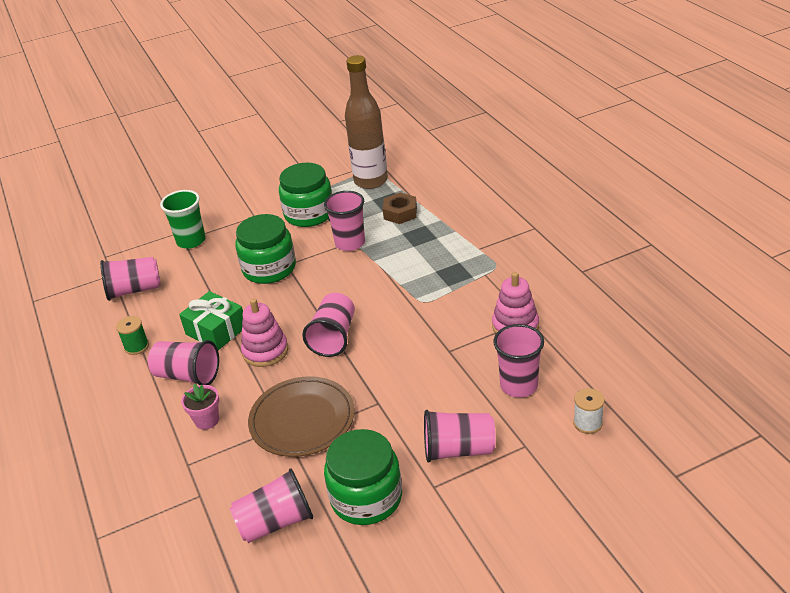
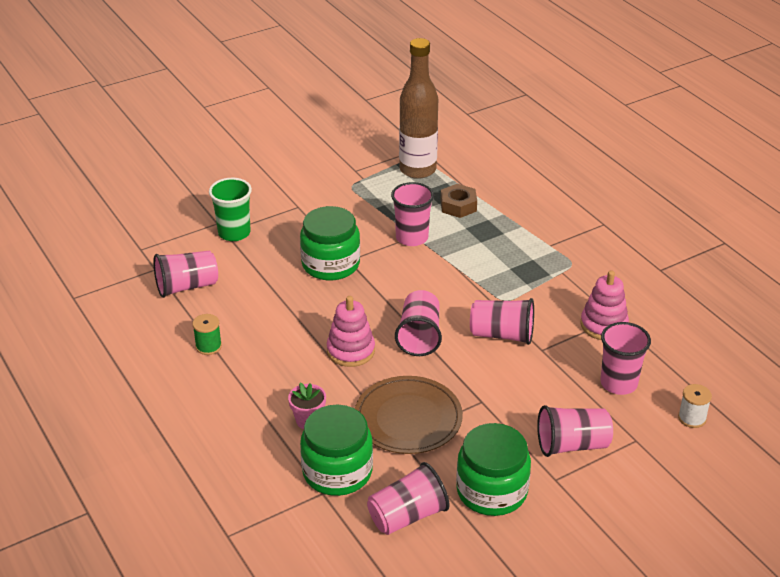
camera: 10 degrees left, 0 degrees up
(187, 375) = (274, 376): pink cup -> pink cup (502, 335)
(216, 330) = (291, 329): green gift -> none
(309, 214) = (358, 205): green jar -> green jar (337, 471)

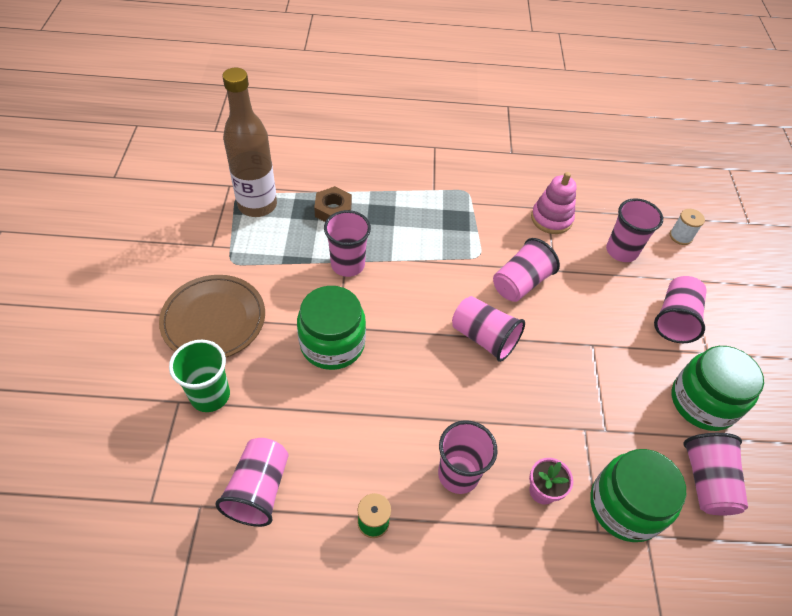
camera: 60 degrees left, 15 degrees up
(281, 371) = (458, 474): none -> pink cup
(350, 351) = (467, 399): pink stacking toy -> none
(408, 419) = (585, 409): brown plate -> brown plate (214, 319)

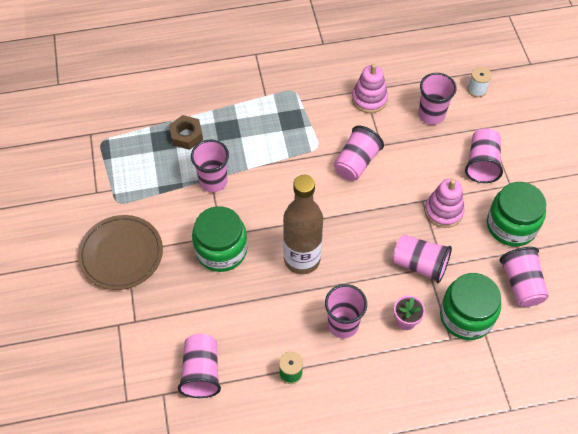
camera: 10 degrees left, 5 degrees up
(210, 395) = (140, 314): green cup -> none
(257, 205) = (121, 146): brown bottle -> brown bottle (302, 259)
(484, 338) = (337, 216): pink cup -> pink cup (420, 265)
(617, 364) = (443, 211): none -> pink stacking toy

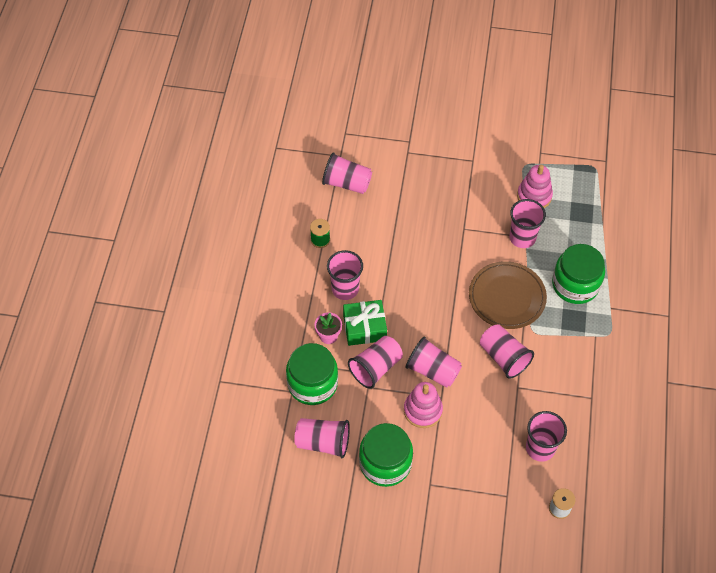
camera: 110 degrees right, 0 degrees up
(121, 254) = (472, 156): brown plate -> brown plate (507, 297)
(186, 135) = (581, 231): brown nut -> none
(221, 250) = (449, 224): green jar -> green jar (575, 284)
(302, 259) = (417, 279): brown bottle -> none
(369, 99) = (578, 398): pink stacking toy -> pink stacking toy (534, 196)
(380, 290) = (364, 328): none -> green gift
(482, 164) = (464, 469): pink cup -> pink cup (433, 370)

